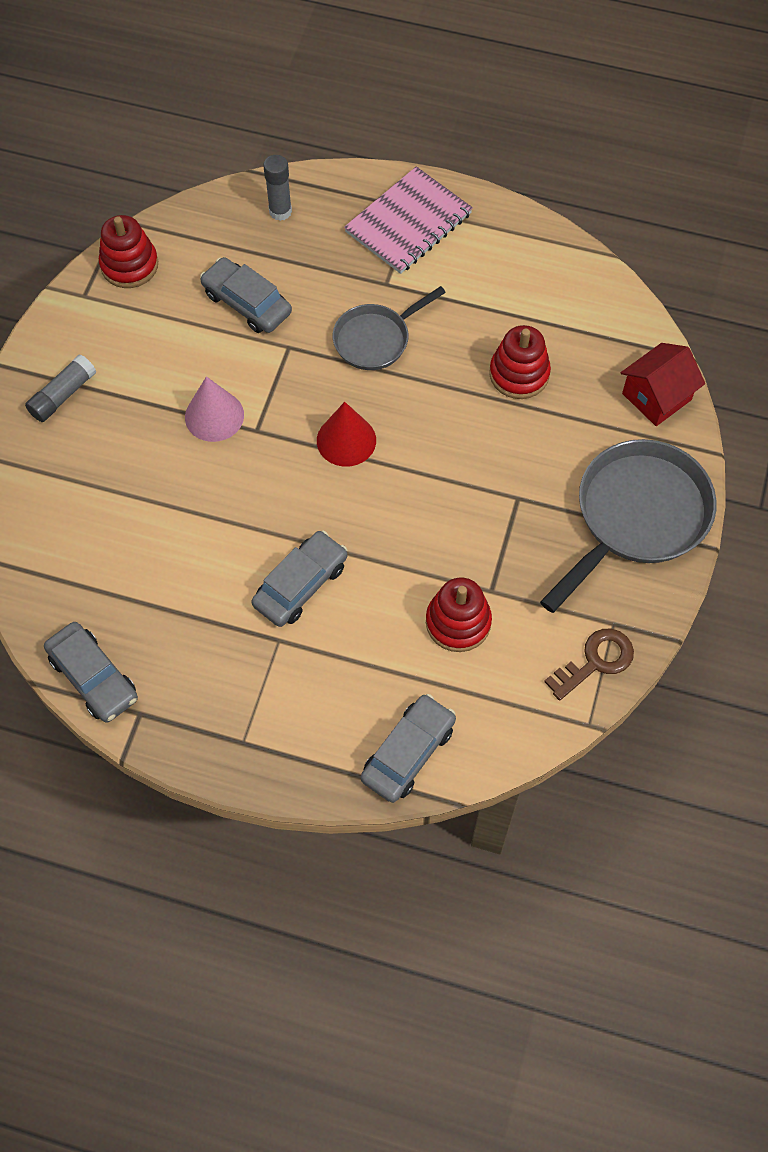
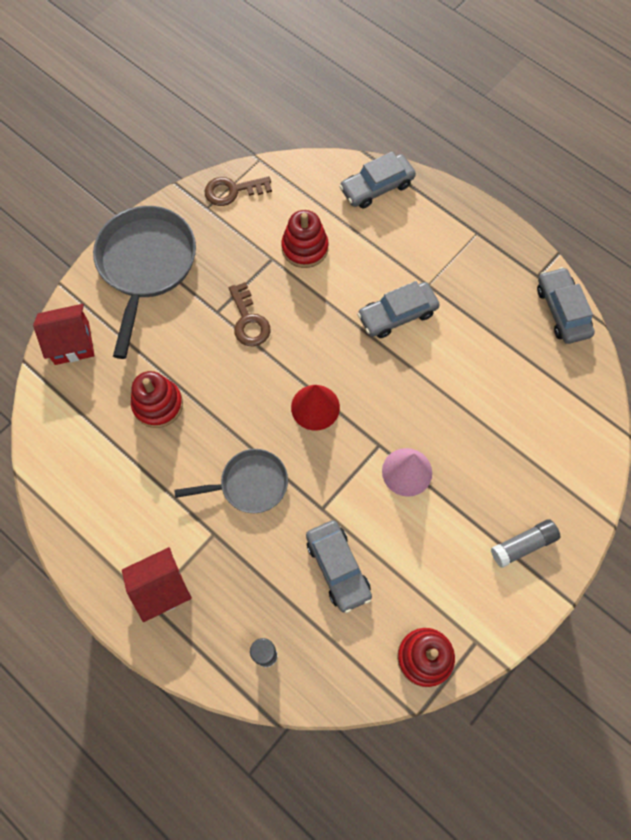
camera: 155 degrees left, 5 degrees up
(408, 223) = (162, 588): pink notebook -> red house
(475, 503) = (248, 320): none -> brown key
(637, 517) = (146, 265): grey pan -> grey pan turned 120 degrees clockwise

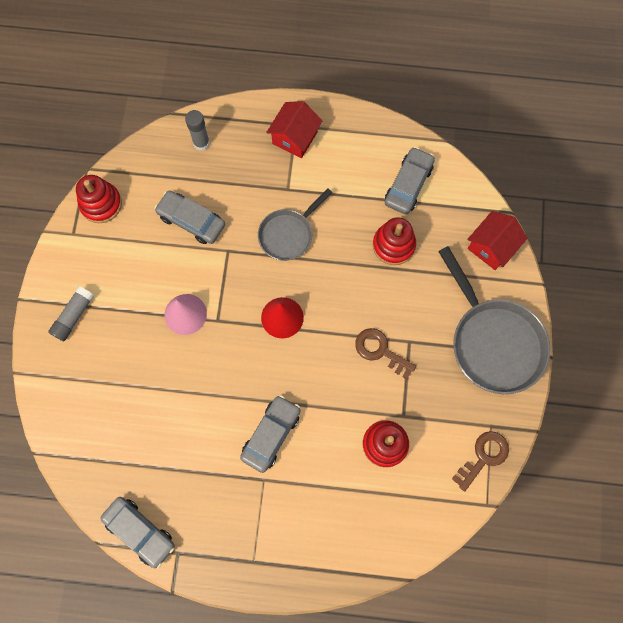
camera: 145 degrees right, 5 degrees up
(376, 187) = (368, 548): grey car -> grey car (408, 185)

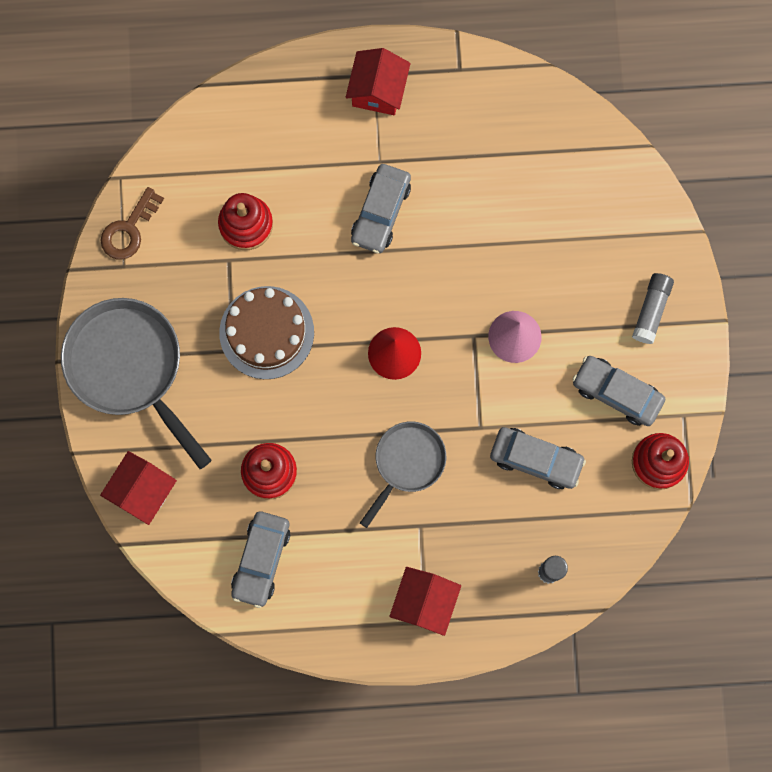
camera: 170 degrees right, 5 degrees up
(140, 532) = (507, 83): grey car -> grey car (617, 393)
(253, 545) = (378, 91): none -> red house
(380, 351) = (266, 332): brown key -> brown cake

